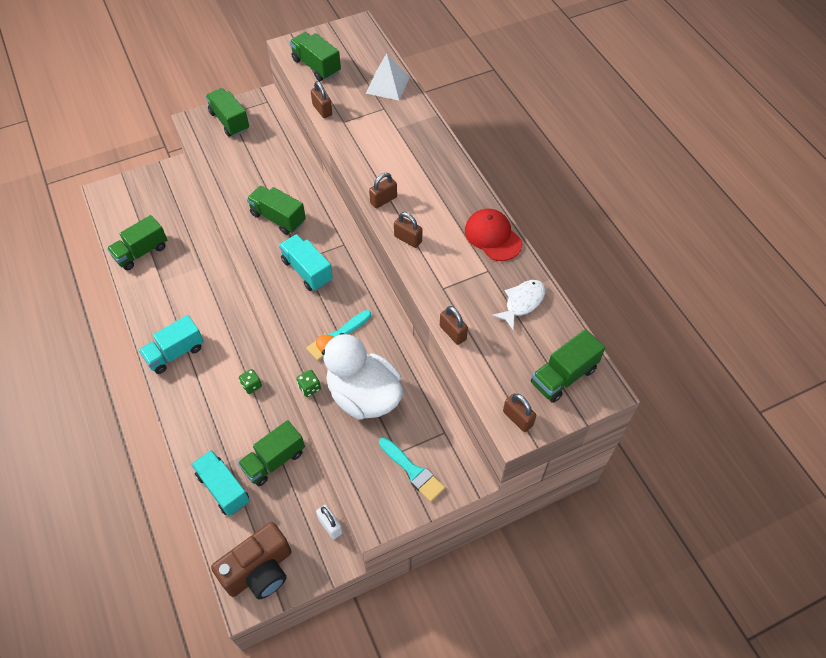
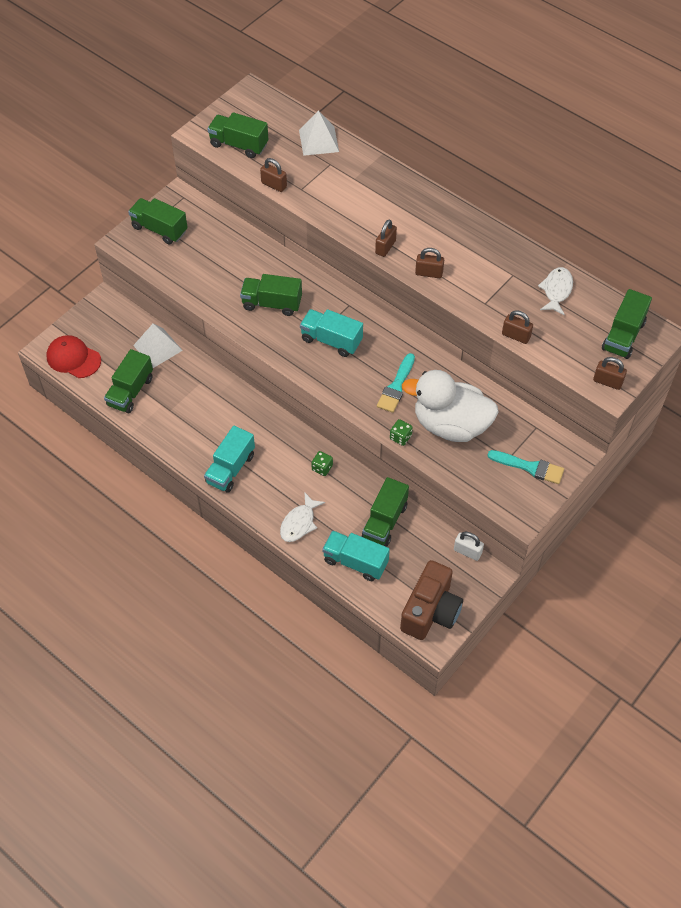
camera: 25 degrees left, 0 degrees up
(187, 223) = (157, 348): none -> white pyramid
(199, 428) = (299, 523): none -> white fish
(493, 236) = (499, 245): red cap -> red cap (73, 358)

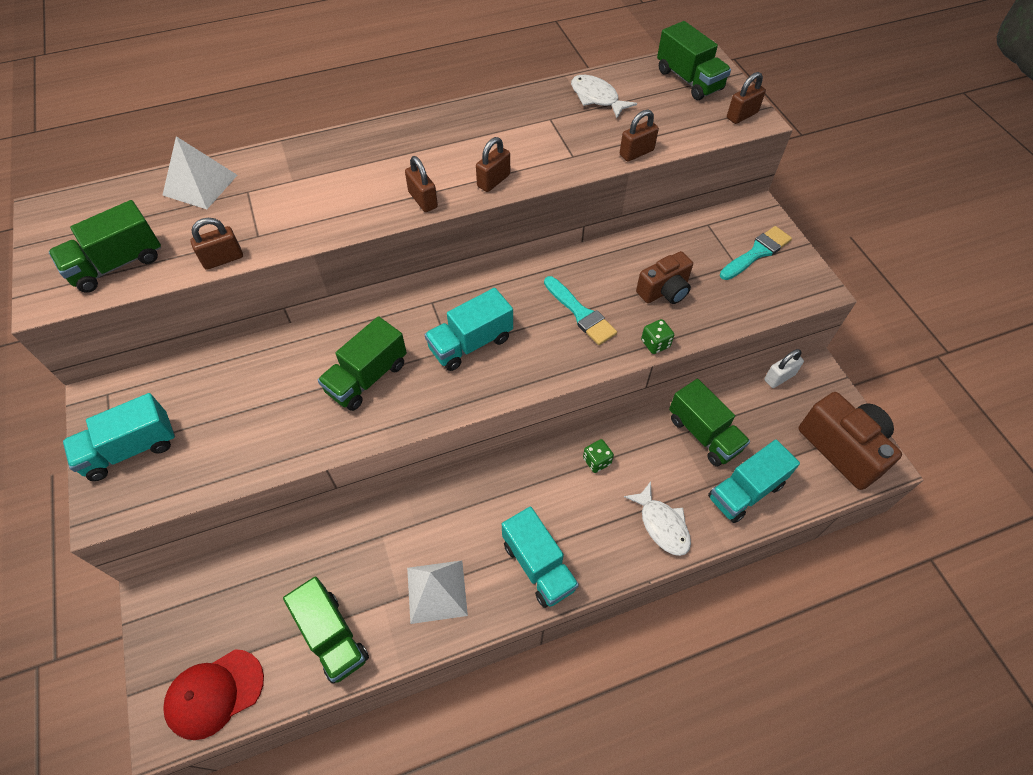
camera: 60 degrees left, 0 degrees up
(157, 348) = (288, 563): white pyramid -> white pyramid (436, 591)
(159, 229) = (131, 449): green truck -> turquoise truck
(450, 425) = (664, 291): white duck -> brown camera

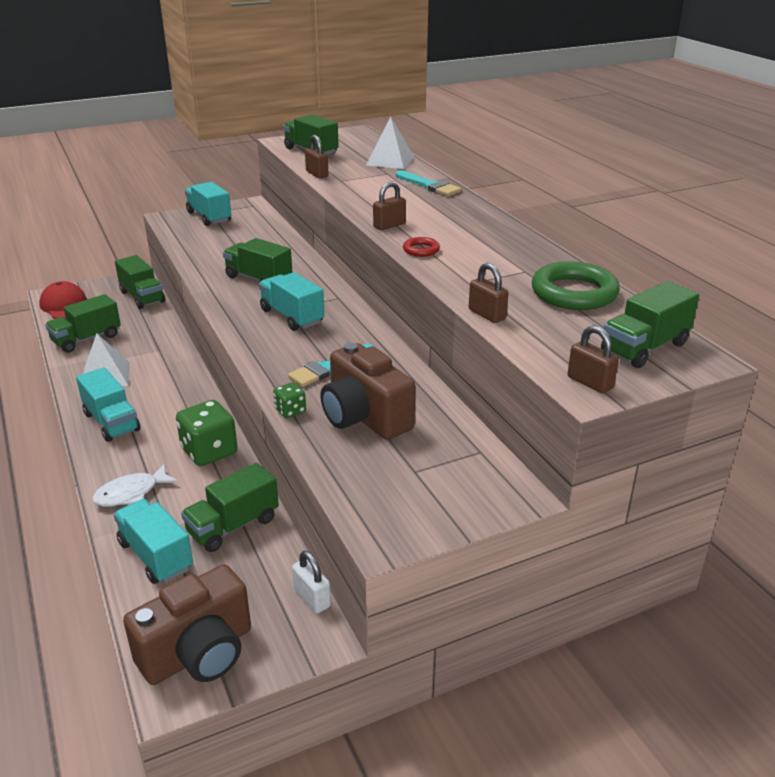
camera: 85 degrees right, 25 degrees down
(220, 579) = (142, 297): none -> green truck
(493, 181) = (421, 250): brown padlock -> red ring
(538, 566) = (111, 422): turquoise truck -> turquoise truck turned 90 degrees counterclockwise
(596, 98) = (574, 293): white fish -> green ring
(596, 461) = (209, 451): green dice -> green dice, size x2.01
(664, 291) = (364, 417): brown camera -> brown camera, size x1.60
(757, 253) = (438, 489): turquoise brush -> turquoise brush (429, 186)

